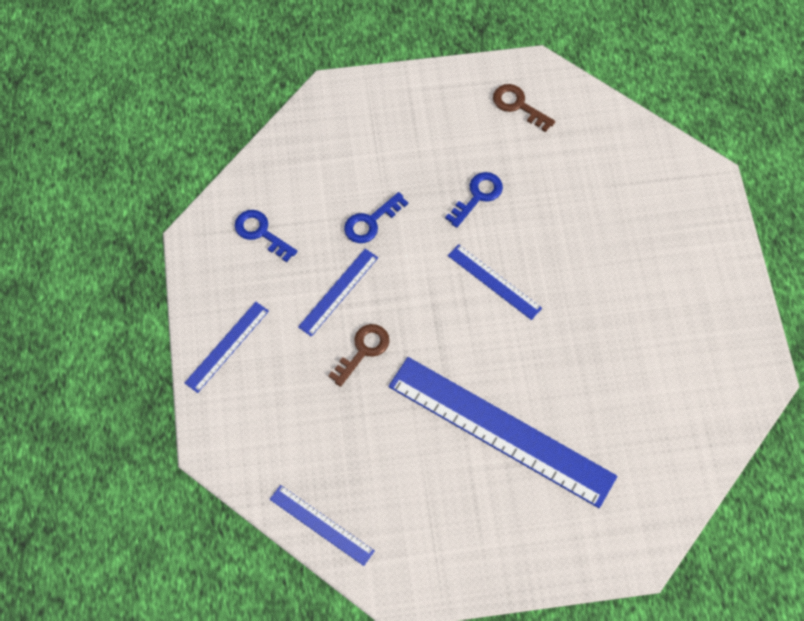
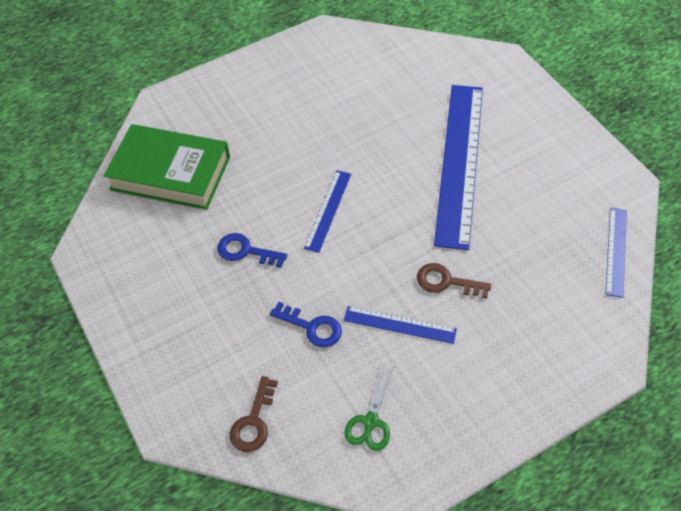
camera: 110 degrees left, 10 degrees down
(227, 346) = (508, 397): blue ruler -> none
(261, 233) = (370, 422): blue key -> green scissors
(518, 105) = (131, 253): brown key -> brown key (253, 421)
(603, 161) = (170, 173): none -> green book

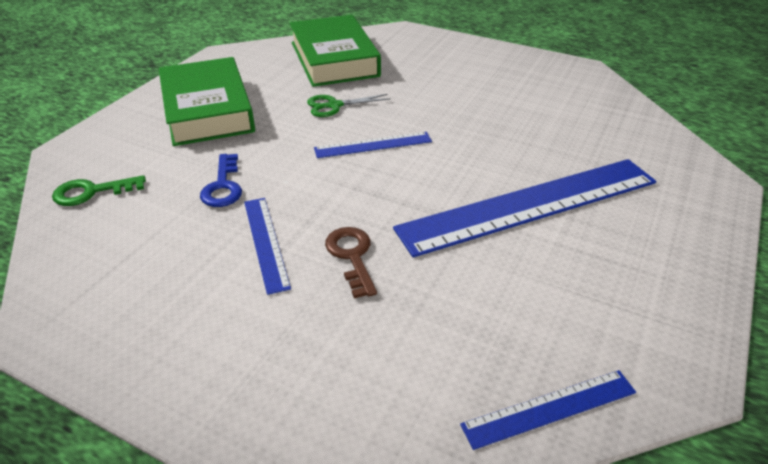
camera: 55 degrees right, 15 degrees down
(184, 299) = (208, 110): none -> green book
(246, 251) = (284, 120): blue key -> none
(253, 421) = (92, 192): brown key -> green key
(370, 422) = (123, 268): green scissors -> green scissors (334, 106)

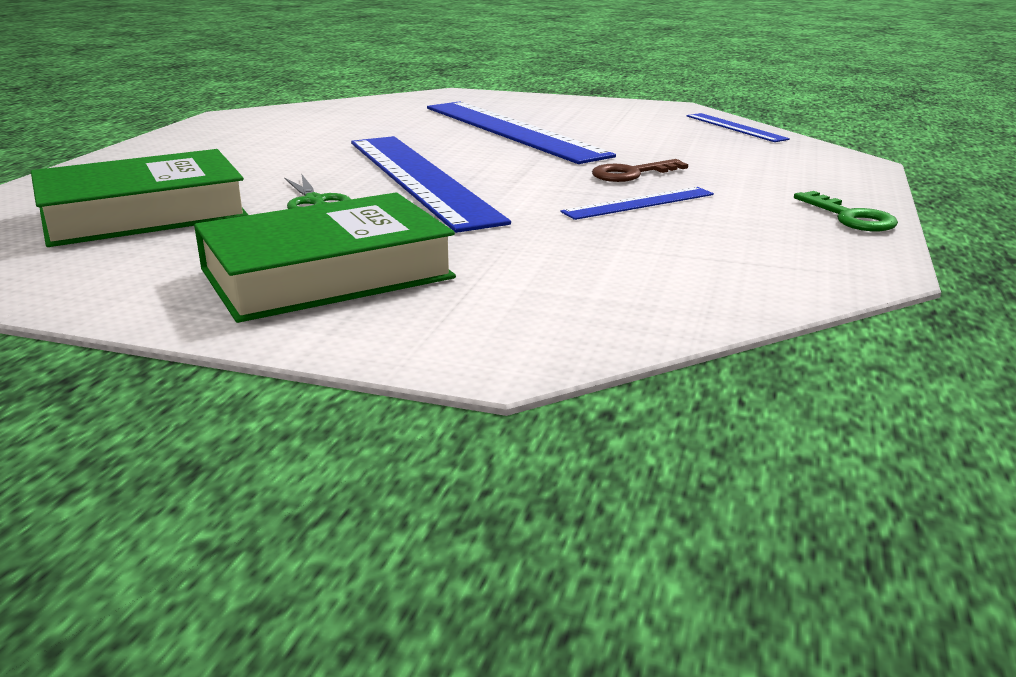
camera: 100 degrees left, 15 degrees down
(92, 192) = (610, 308): green key -> green key (850, 217)
(223, 186) = (546, 234): blue key -> none
(373, 145) = (420, 178): blue ruler -> blue ruler, size x2.13

